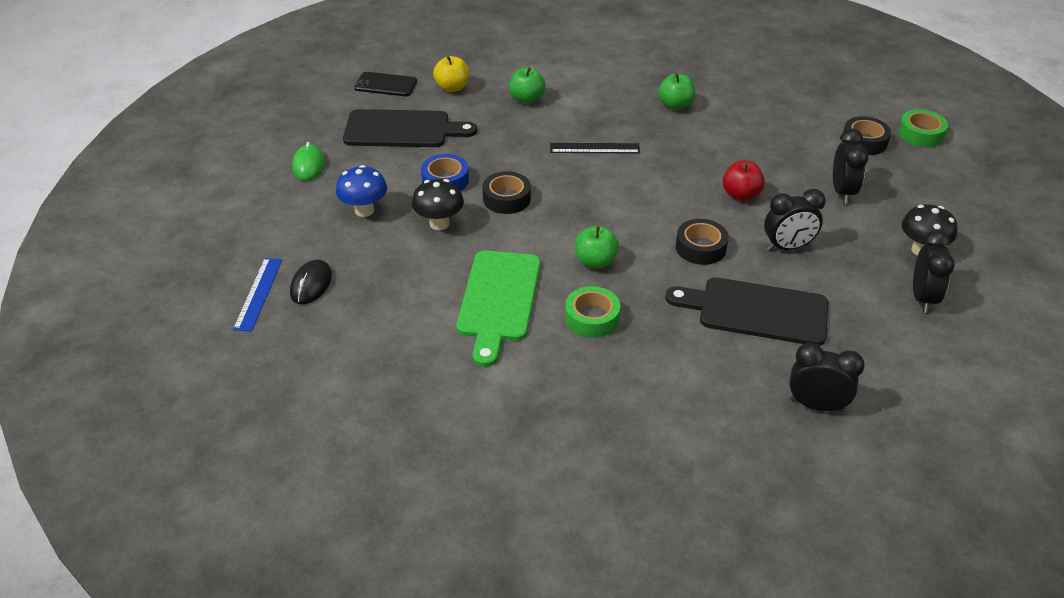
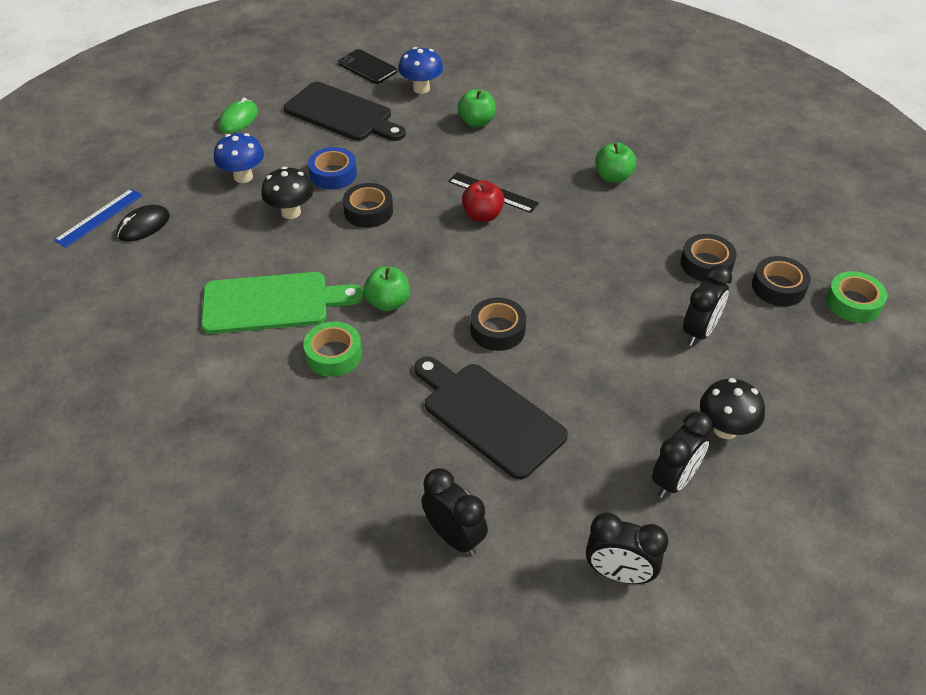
camera: 30 degrees right, 5 degrees up
(452, 87) = (421, 88): yellow apple -> blue mushroom
(498, 300) = (272, 303): green cutting board -> green cutting board turned 135 degrees counterclockwise
(741, 195) = (589, 292): red apple -> red apple (482, 215)
(787, 247) = (584, 365): black clock -> black clock (619, 573)
(802, 144) = (706, 264): none -> black tape

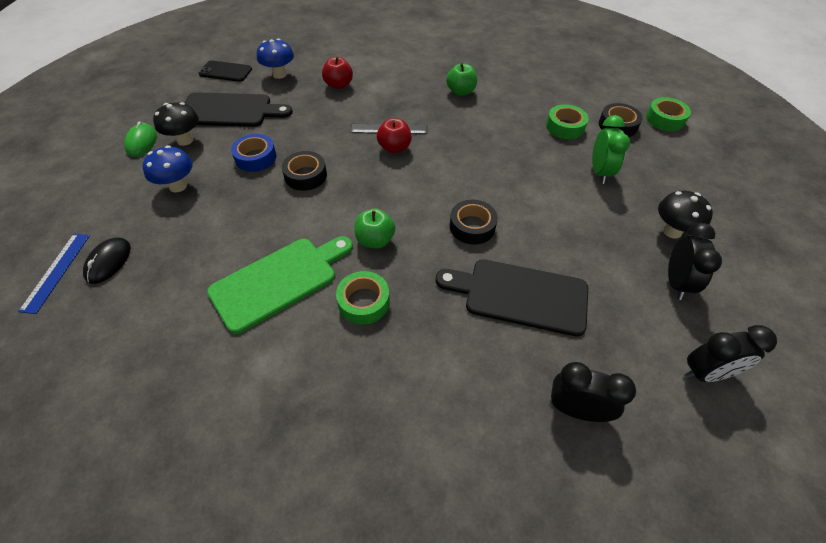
camera: 30 degrees left, 5 degrees up
(291, 212) = (241, 200): black mushroom -> black mushroom (185, 140)
(476, 122) = (338, 85): green apple -> red apple
(699, 332) = (599, 172): black clock -> green clock
(706, 264) = (565, 127): black tape -> green tape

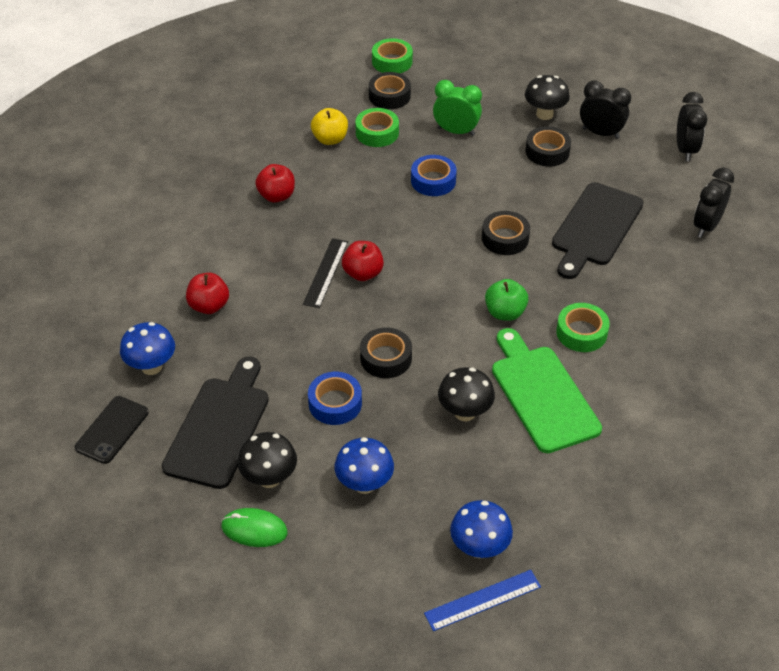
camera: 75 degrees left, 5 degrees down
(56, 271) = (482, 600): blue ruler -> blue ruler turned 45 degrees counterclockwise
(108, 262) = (479, 548): black mouse -> blue mushroom
(252, 231) = (465, 412): none -> black mushroom
(461, 91) = (277, 196): green apple -> red apple
(524, 168) = (433, 181): none -> blue tape
(540, 104) = (330, 139): none -> yellow apple
(614, 241) = (547, 152): none -> black tape

